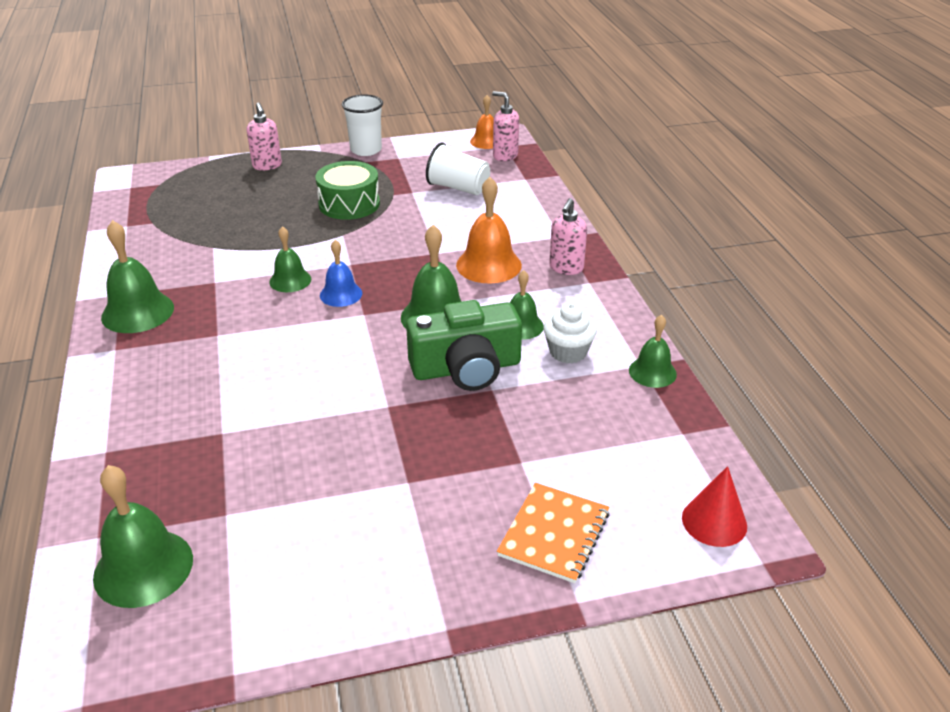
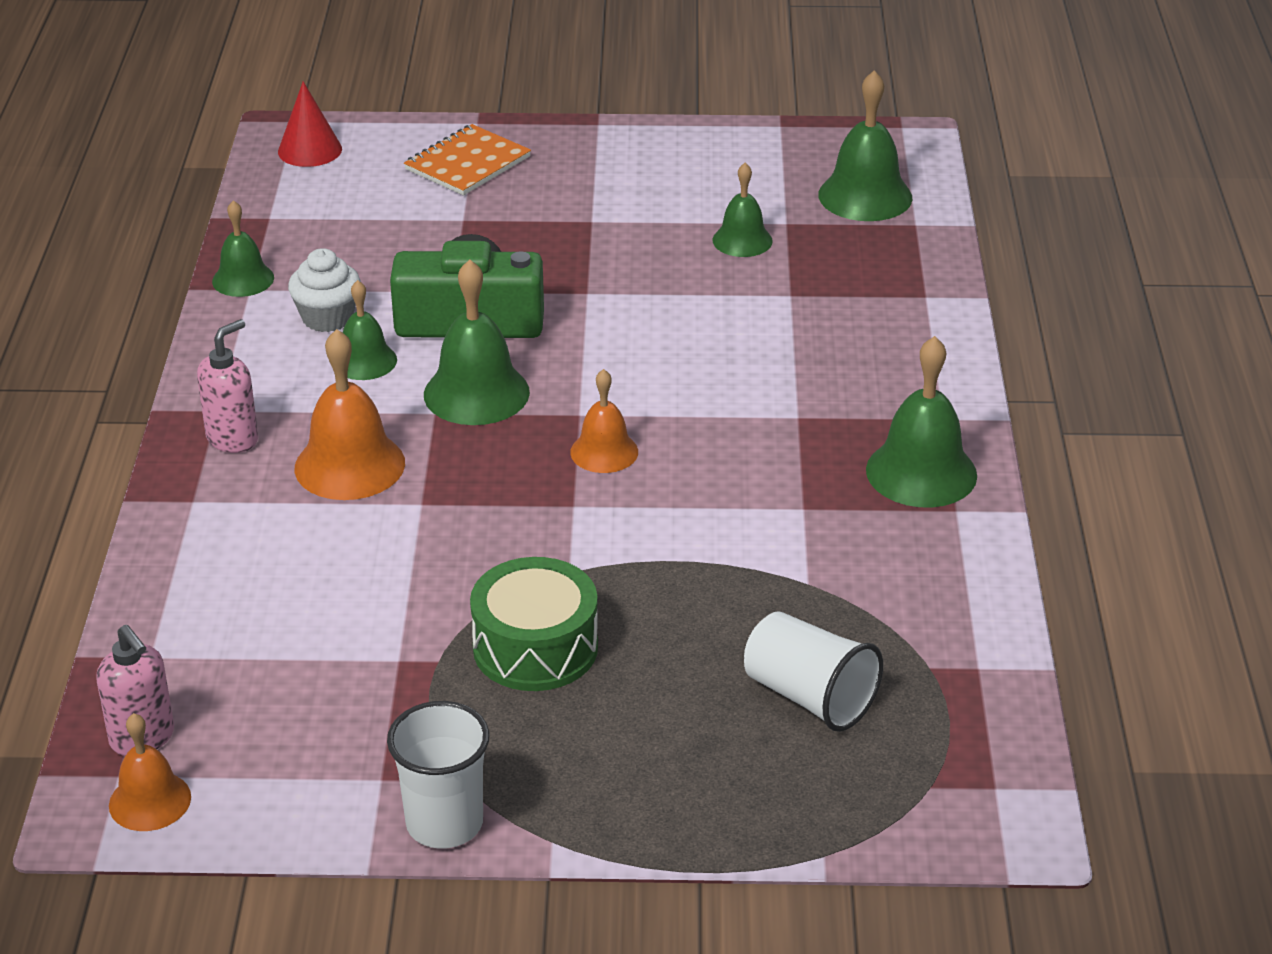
camera: 165 degrees left, 0 degrees up
(267, 166) = (686, 806): pink soap dispenser -> none
(290, 280) = (679, 490): green bell -> green bell (742, 240)
(341, 294) = (604, 452): blue bell -> orange bell
(458, 188) = (301, 654): white cup -> white cup (809, 697)

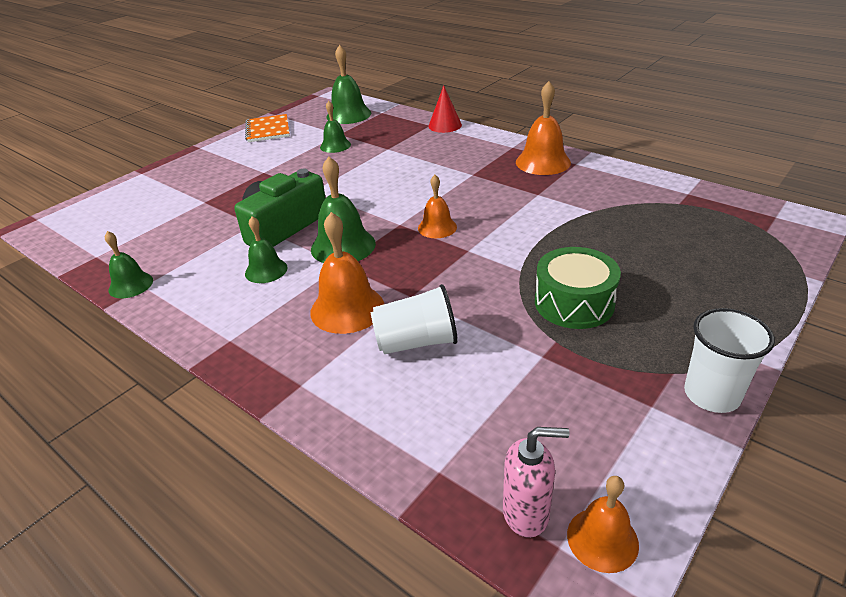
camera: 50 degrees left, 0 degrees up
(233, 439) = (265, 344): pink soap dispenser -> none
(310, 150) = (68, 223): red cone -> red cone (445, 125)
(327, 318) = (211, 269): white cupcake -> none
(467, 163) = (165, 186): orange notebook -> orange notebook (268, 130)
(809, 697) = (678, 238): white cup -> white cup (416, 342)
(921, 472) = (543, 162): green bell -> orange bell

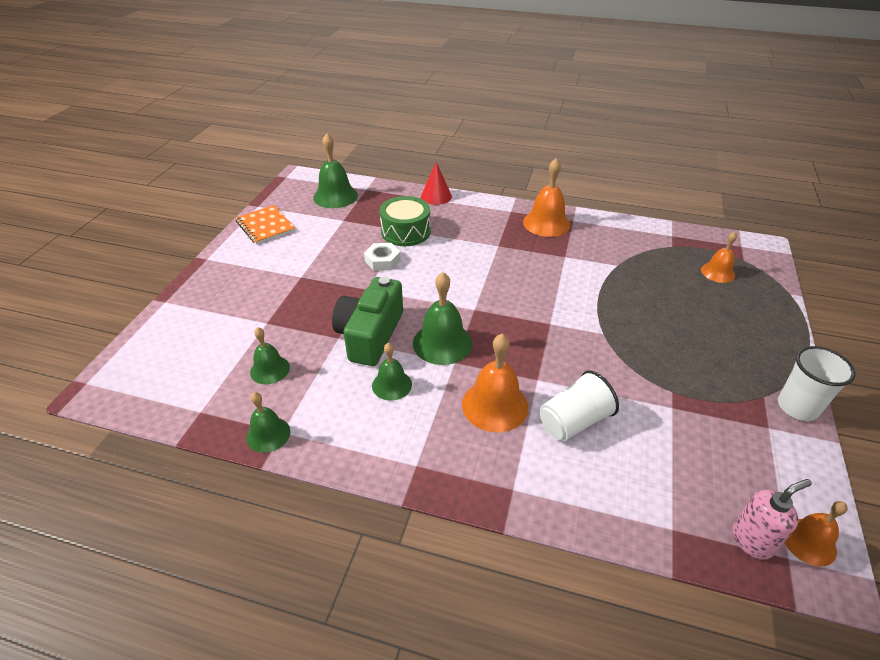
camera: 25 degrees left, 5 degrees up
(335, 146) = (350, 234): green bell -> green bell (270, 369)
(346, 170) = (382, 261): none -> white nut
(437, 227) = (508, 306): orange bell -> orange bell (717, 272)
(574, 303) = (662, 354): green drum -> green drum (405, 232)

